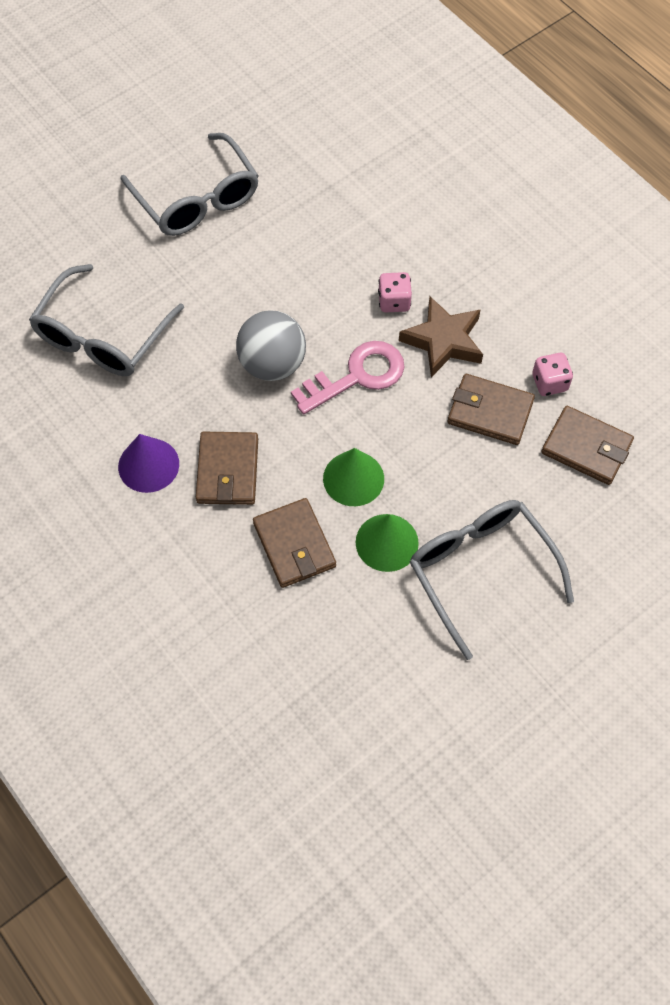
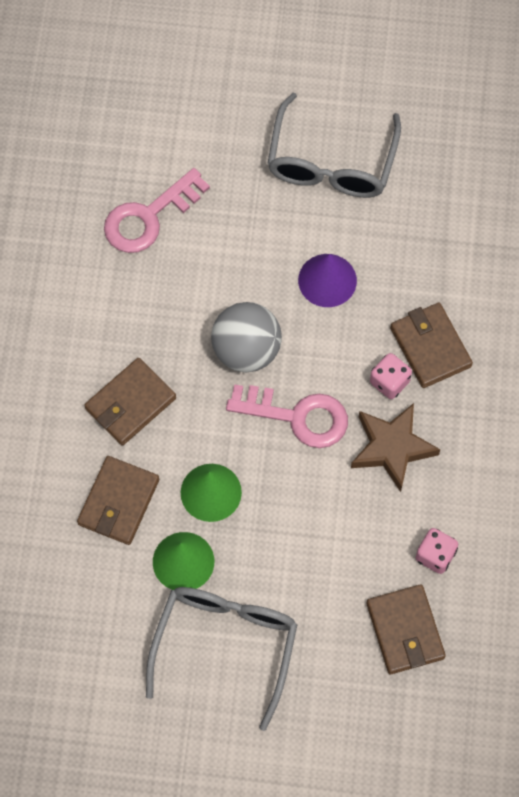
camera: 45 degrees right, 5 degrees up
(102, 336) = (149, 217): grey glasses -> pink key
(148, 465) = (81, 348): purple cone -> purple cone (327, 280)
(490, 412) = (364, 536): brown wallet -> brown wallet (430, 347)

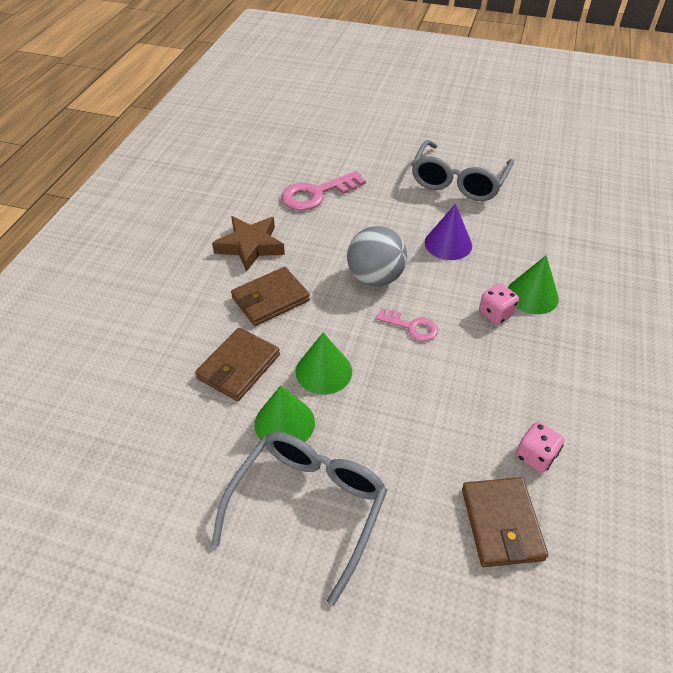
camera: 10 degrees right, 20 degrees down
(297, 416) = (411, 327): pink key -> pink key, size x0.59
(392, 448) = (495, 361): brown star -> brown star (250, 246)
(430, 347) = (532, 295): brown wallet -> green cone

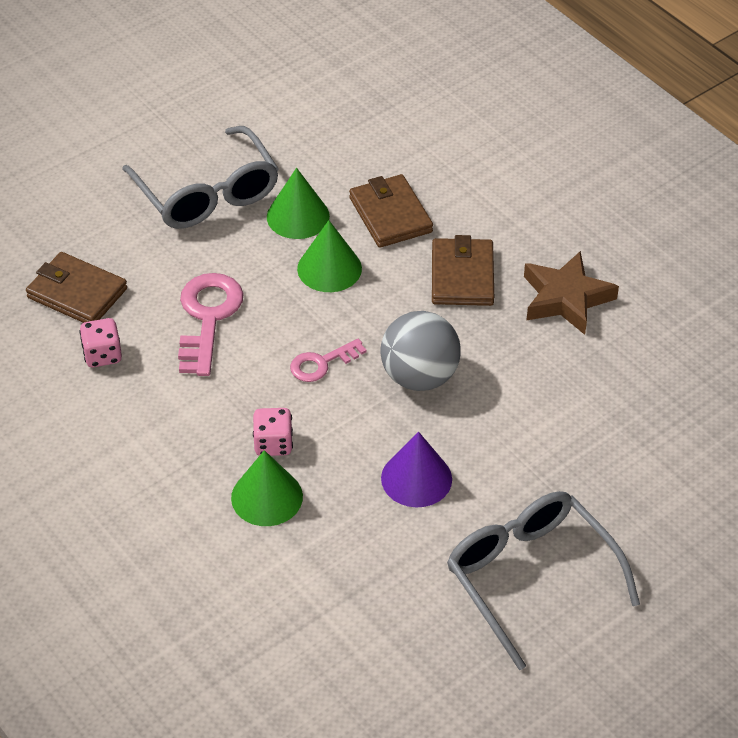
camera: 125 degrees right, 0 degrees up
(317, 194) = (623, 407): pink key -> pink key (208, 318)

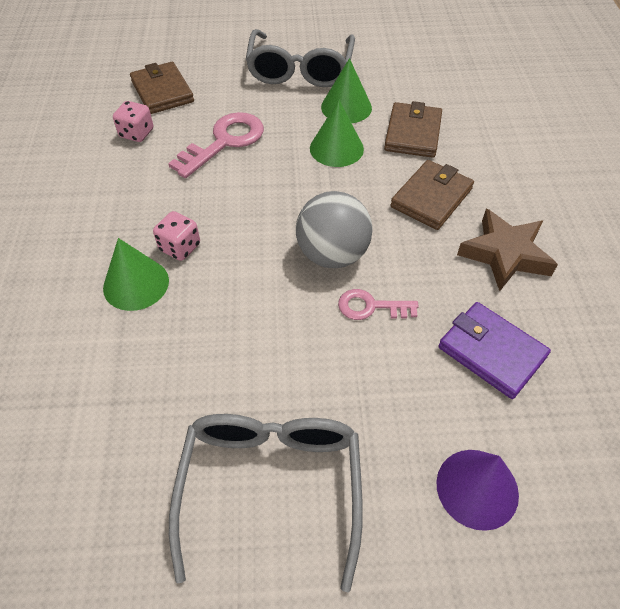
camera: 35 degrees right, 5 degrees up
(322, 363) = (270, 208): pink key -> pink key (371, 307)
(416, 478) = (257, 334): purple cone -> purple cone (477, 488)
(614, 389) = (491, 352): none -> purple wallet

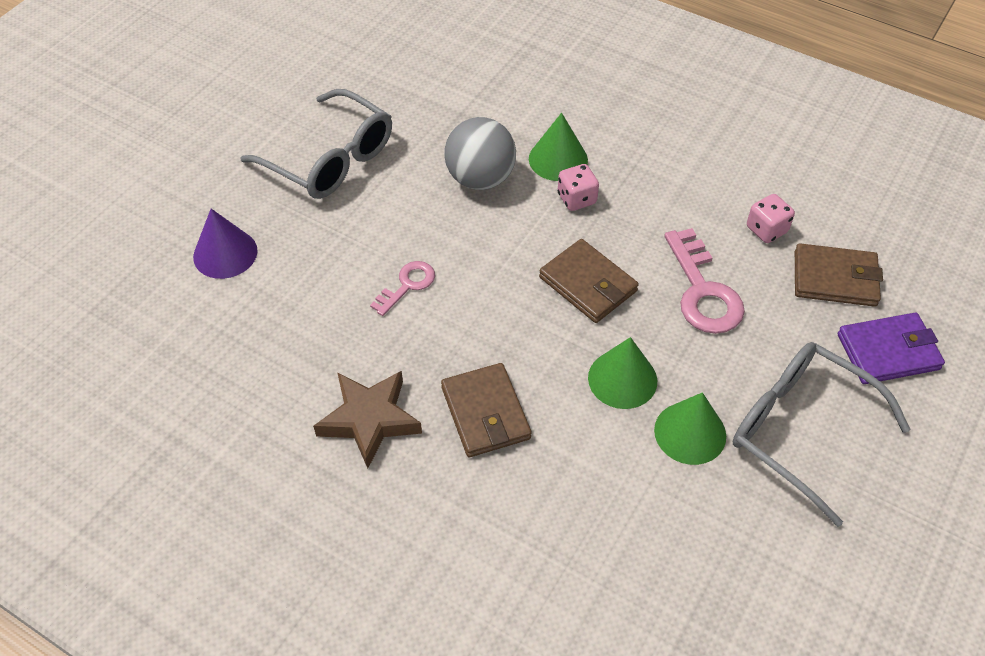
camera: 125 degrees right, 0 degrees up
(332, 254) = (482, 292): grey ball -> grey ball (480, 178)
(413, 133) = (594, 467): brown wallet -> brown wallet (588, 284)
(491, 352) = (297, 334): purple wallet -> purple wallet (888, 352)

